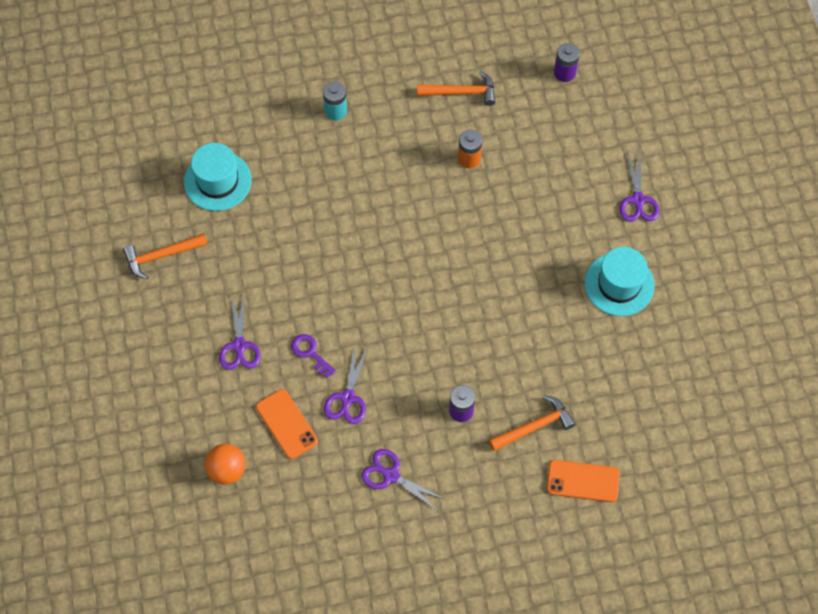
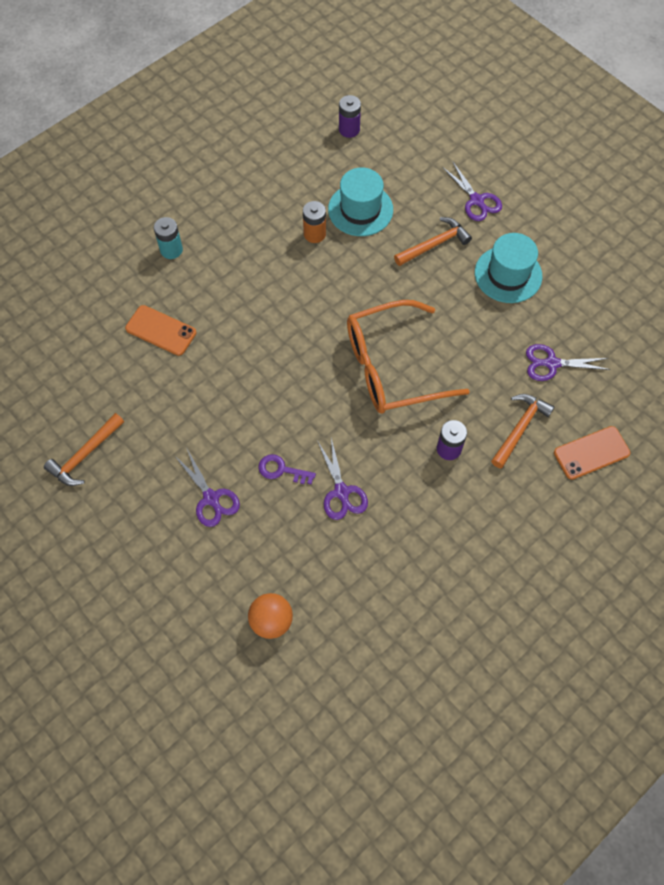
camera: 30 degrees left, 0 degrees up
(217, 181) = (99, 361): turquoise hat -> turquoise hat (360, 209)
(286, 424) = (300, 546): orange phone -> orange phone (161, 330)
(390, 475) = (425, 540): purple scissors -> purple scissors (551, 363)
(459, 314) = (392, 367): none -> orange glasses
(461, 92) = (272, 184): orange hammer -> orange hammer (434, 244)

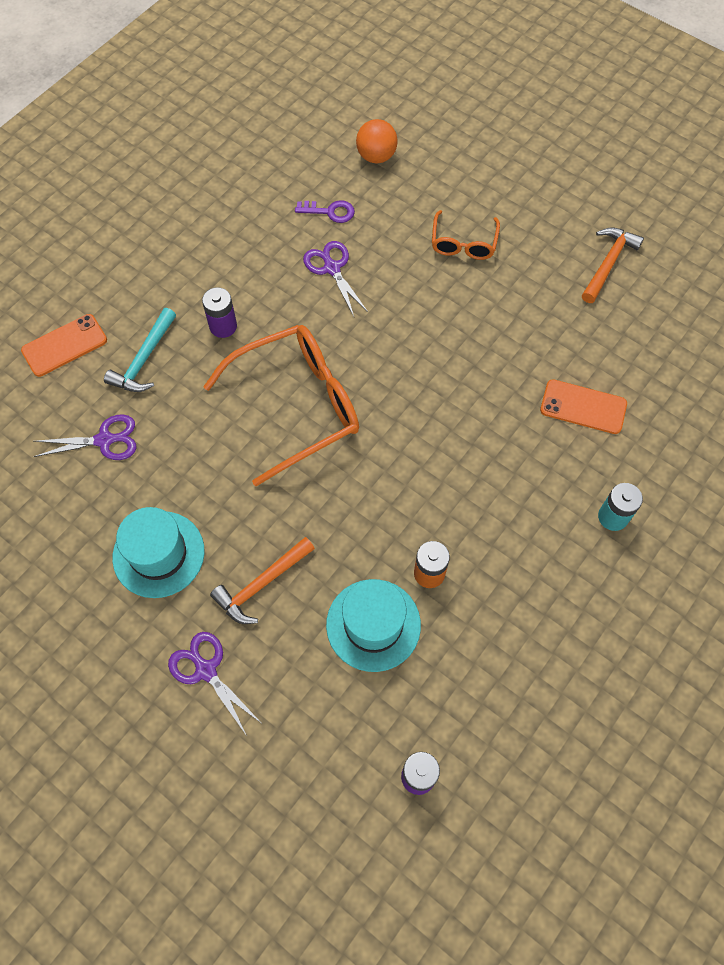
camera: 170 degrees right, 0 degrees up
(211, 498) = (463, 243): purple scissors -> orange glasses
(281, 470) = (399, 279): purple key -> purple key (330, 212)
(520, 428) = (144, 359): orange hammer -> turquoise hammer

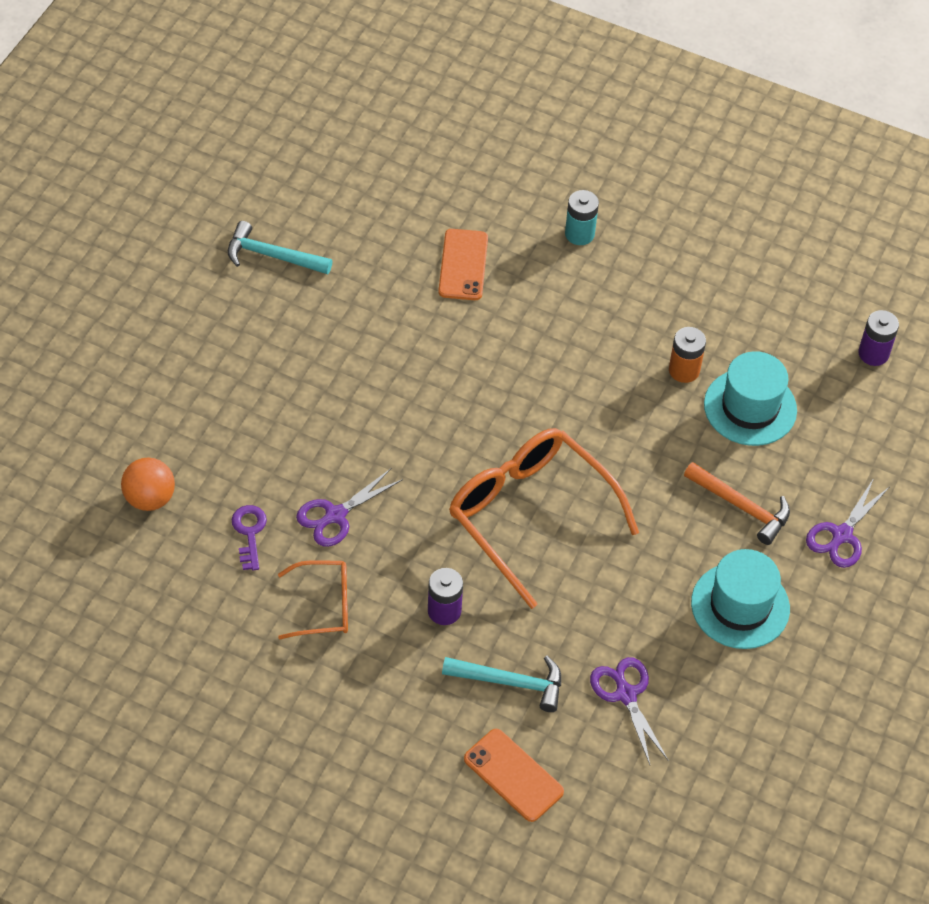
camera: 105 degrees left, 10 degrees down
(463, 243) = (271, 391): orange glasses -> orange glasses (324, 606)
(608, 263) = (272, 256): orange hammer -> turquoise hammer

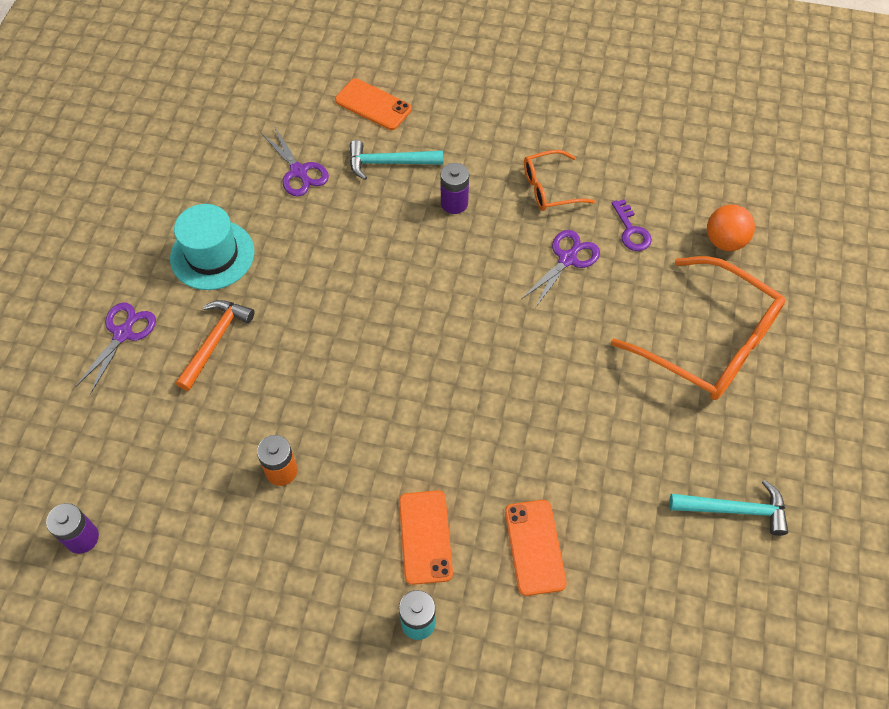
camera: 170 degrees right, 5 degrees up
(530, 515) = (403, 294): orange glasses -> orange glasses (709, 342)
(559, 292) = (425, 537): none -> orange phone
(741, 507) = (215, 341): orange hammer -> orange hammer turned 90 degrees clockwise
(750, 407) = (212, 444): turquoise hat -> none

